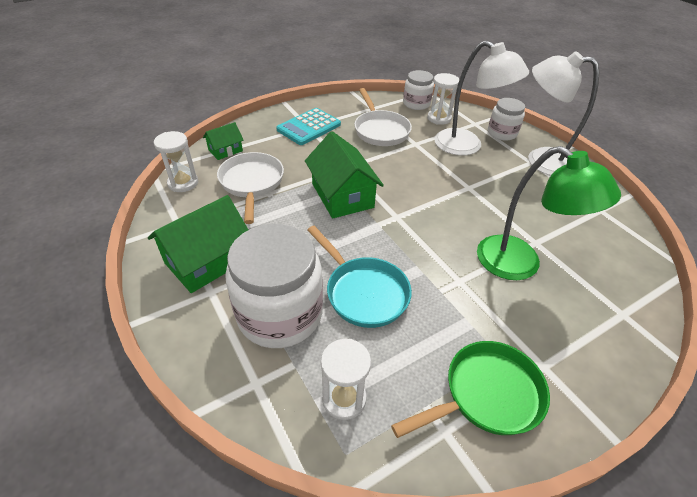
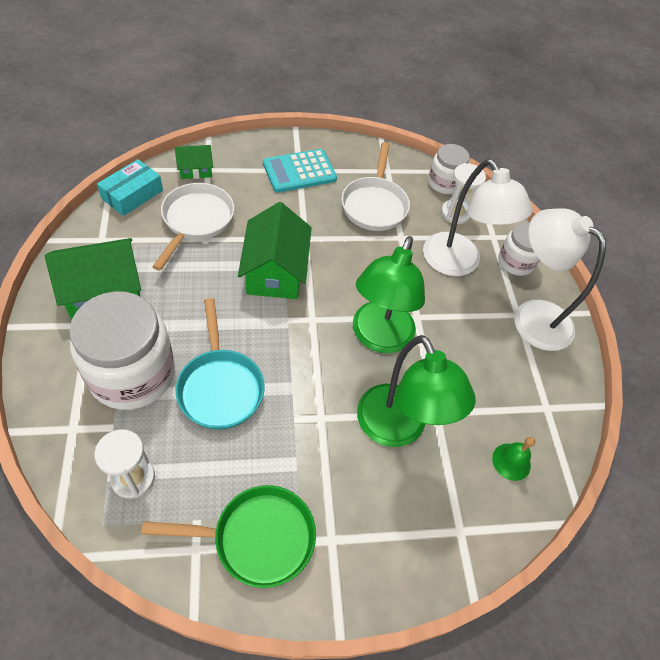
camera: 20 degrees right, 10 degrees up
(183, 183) = (132, 194): white hourglass -> turquoise box
(454, 210) = (379, 338): none -> green lamp
(611, 252) = (511, 461): none -> green bell

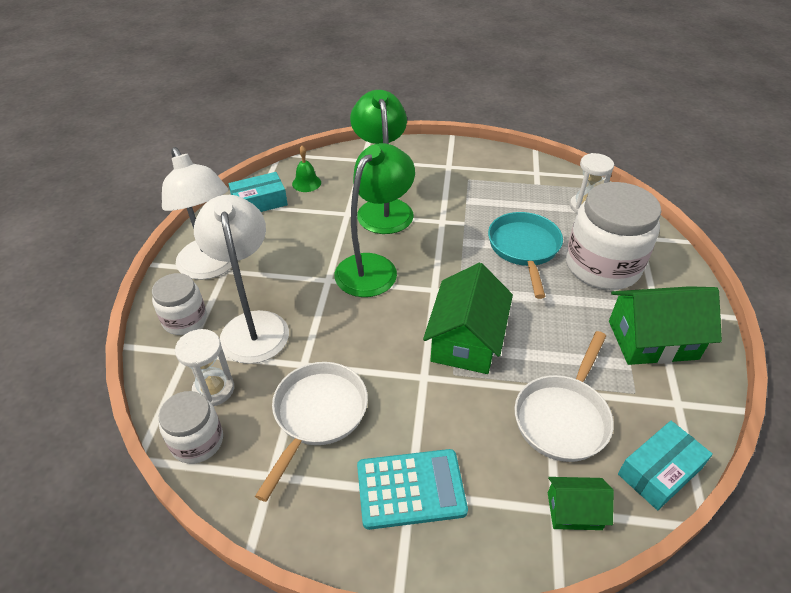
camera: 160 degrees left, 10 degrees down
(257, 538) = (497, 172): green pan -> none
(546, 415) = (259, 202): none -> turquoise box

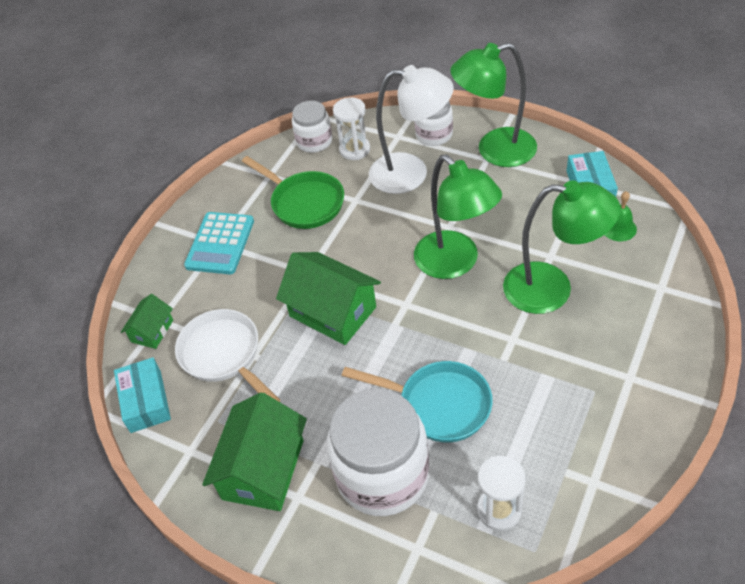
camera: 115 degrees right, 5 degrees up
(212, 267) = (494, 150): white lamp -> green lamp
(317, 415) = (304, 203): white pan -> green pan

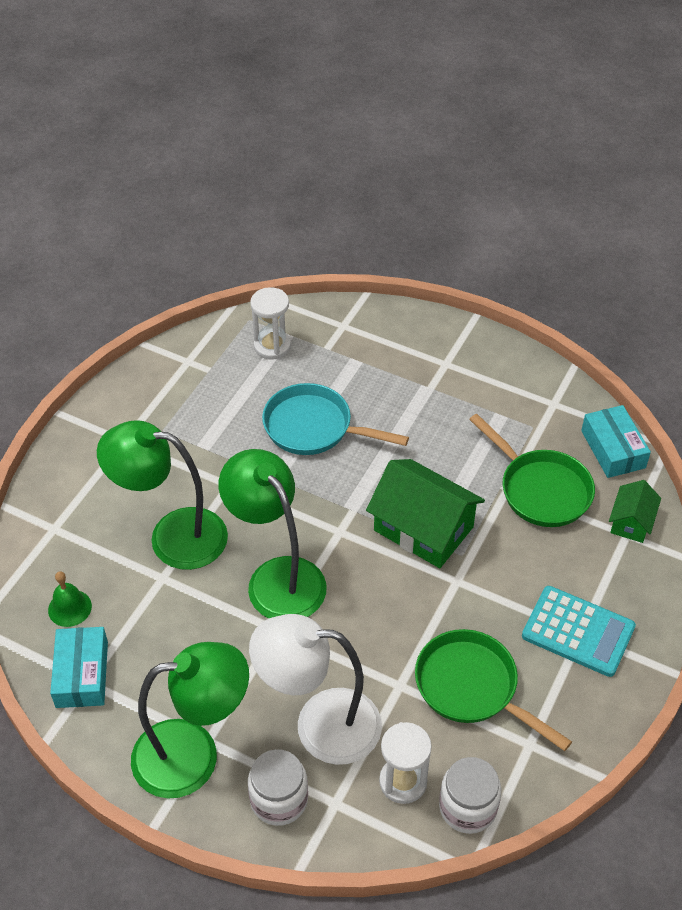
camera: 175 degrees right, 0 degrees up
(220, 243) = (578, 632): turquoise calculator -> turquoise calculator turned 105 degrees clockwise
(223, 355) = (541, 489): white pan -> green pan
(263, 469) = (480, 385): green house -> none
(382, 475) = (370, 375): white jar -> none

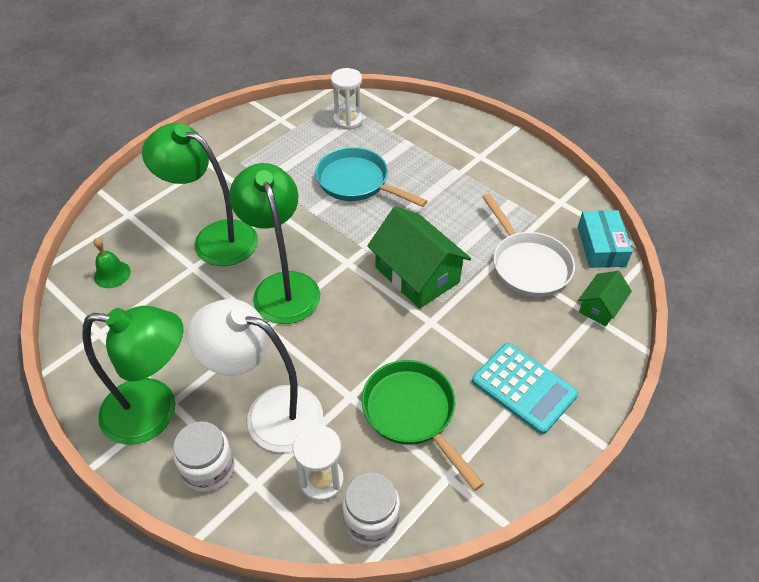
camera: 15 degrees right, 0 degrees up
(82, 674) = (97, 326): turquoise box -> none
(541, 489) = (528, 265): green pan -> white pan

